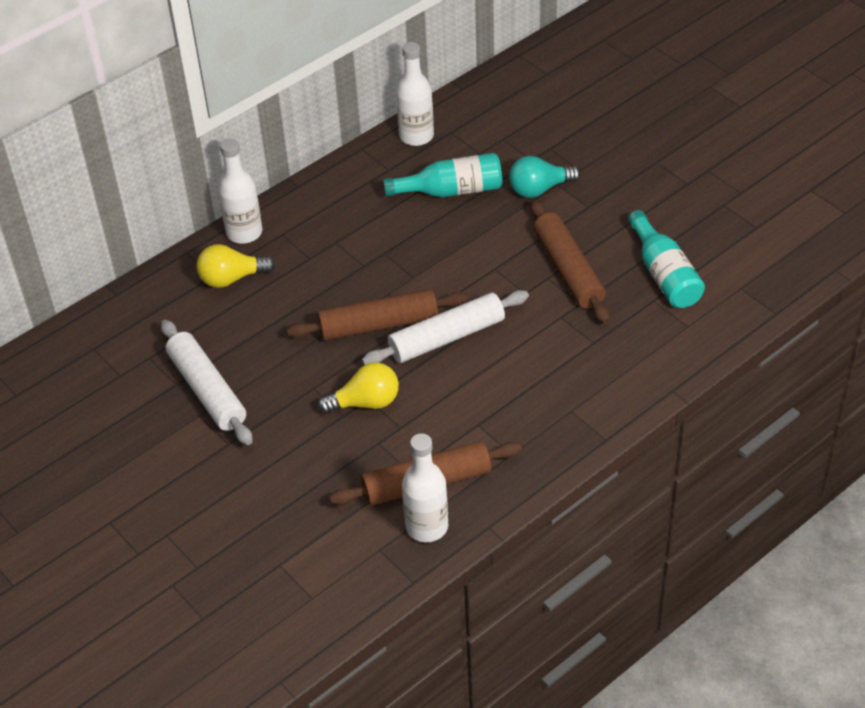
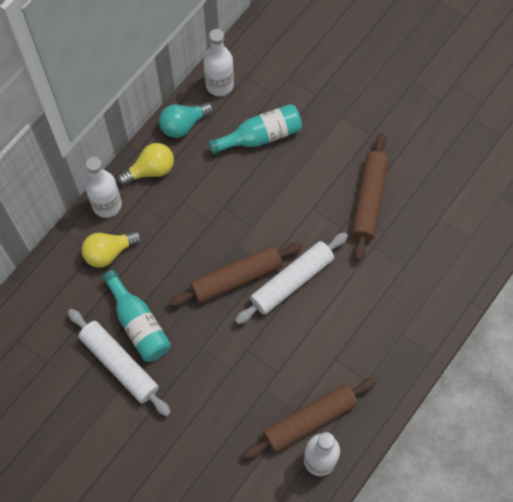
camera: 15 degrees left, 20 degrees up
(365, 402) = (245, 354): yellow light bulb -> yellow light bulb (150, 170)
(539, 189) = (329, 124): turquoise light bulb -> turquoise light bulb (183, 125)
(568, 270) = (369, 200): brown rolling pin -> brown rolling pin turned 45 degrees clockwise
(664, 274) = (442, 192): turquoise bottle -> turquoise bottle (138, 324)

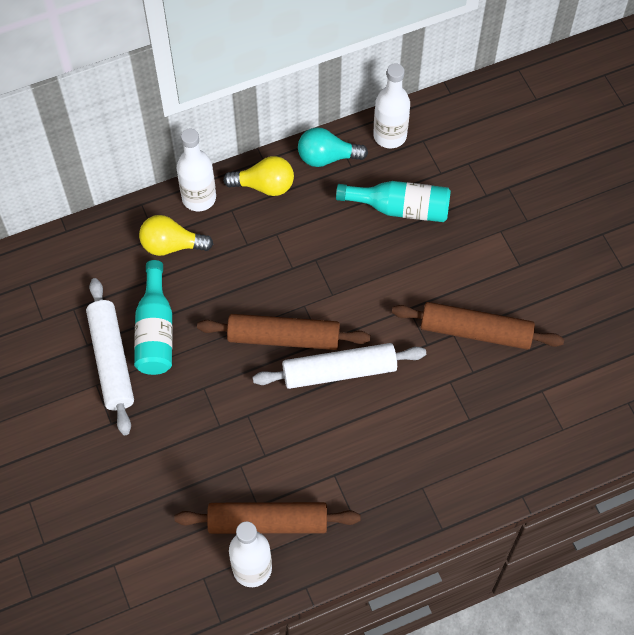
camera: 30 degrees right, 5 degrees down
(369, 200) = (475, 331): brown rolling pin -> brown rolling pin turned 60 degrees clockwise

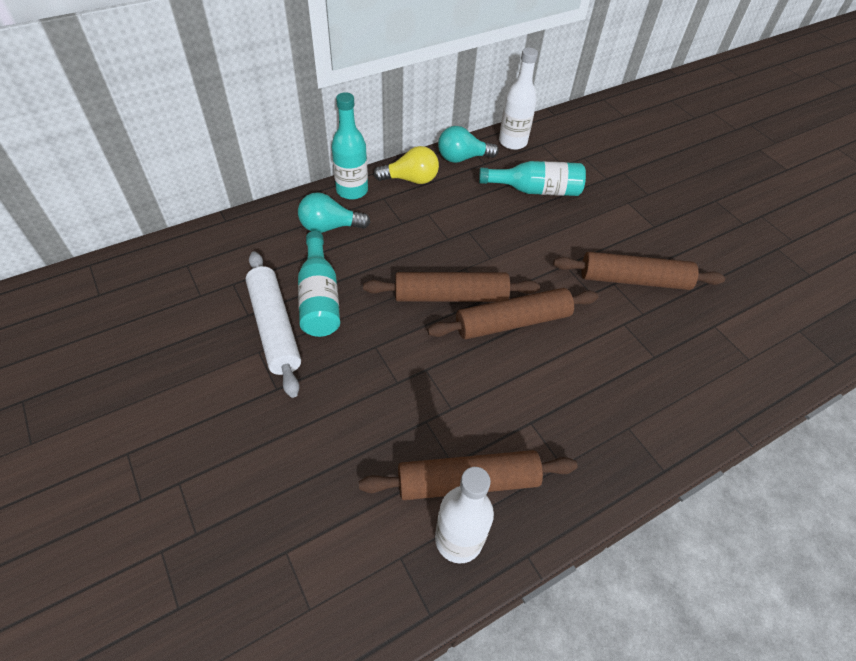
camera: 10 degrees left, 10 degrees down
(171, 245) = (329, 227): yellow light bulb -> turquoise light bulb
(199, 198) = (352, 190): white bottle -> turquoise bottle
(339, 371) = (512, 322): white rolling pin -> brown rolling pin

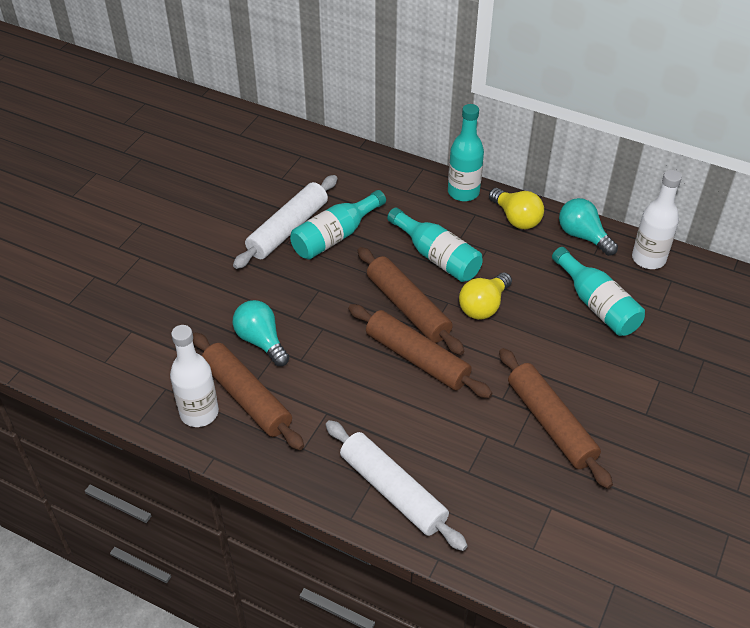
camera: 60 degrees right, 5 degrees down
(329, 227) = (410, 202): turquoise light bulb -> turquoise light bulb (261, 341)
(409, 246) = (437, 257): none -> turquoise bottle
(487, 249) = (483, 306): none -> yellow light bulb
(649, 420) = (393, 491): none -> white rolling pin

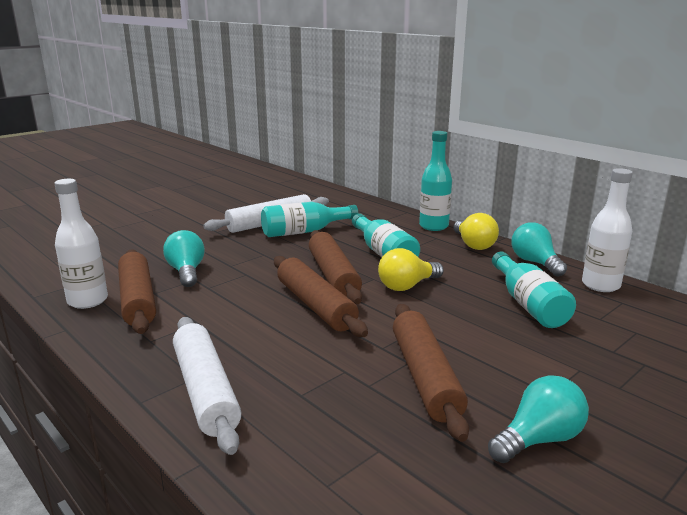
camera: 20 degrees right, 25 degrees down
(651, 463) = (538, 439): none -> turquoise light bulb

